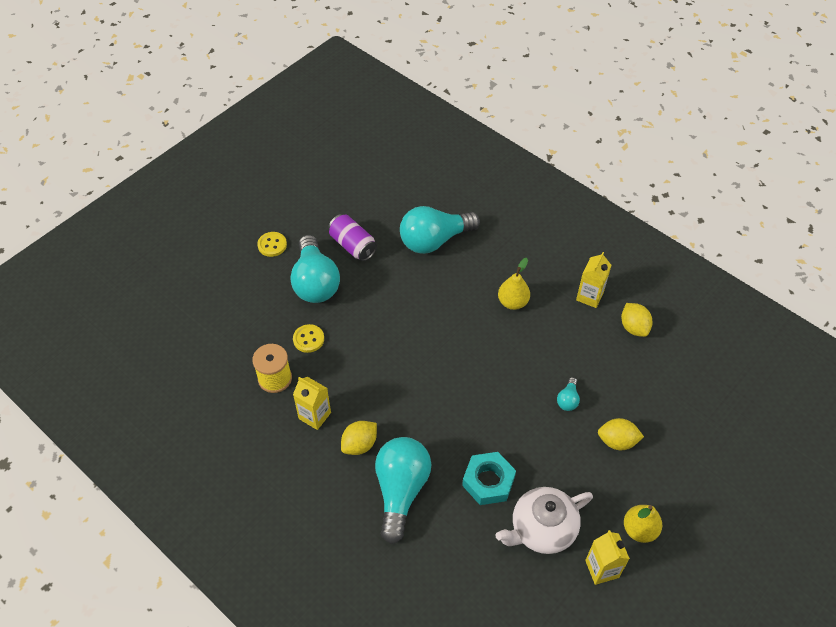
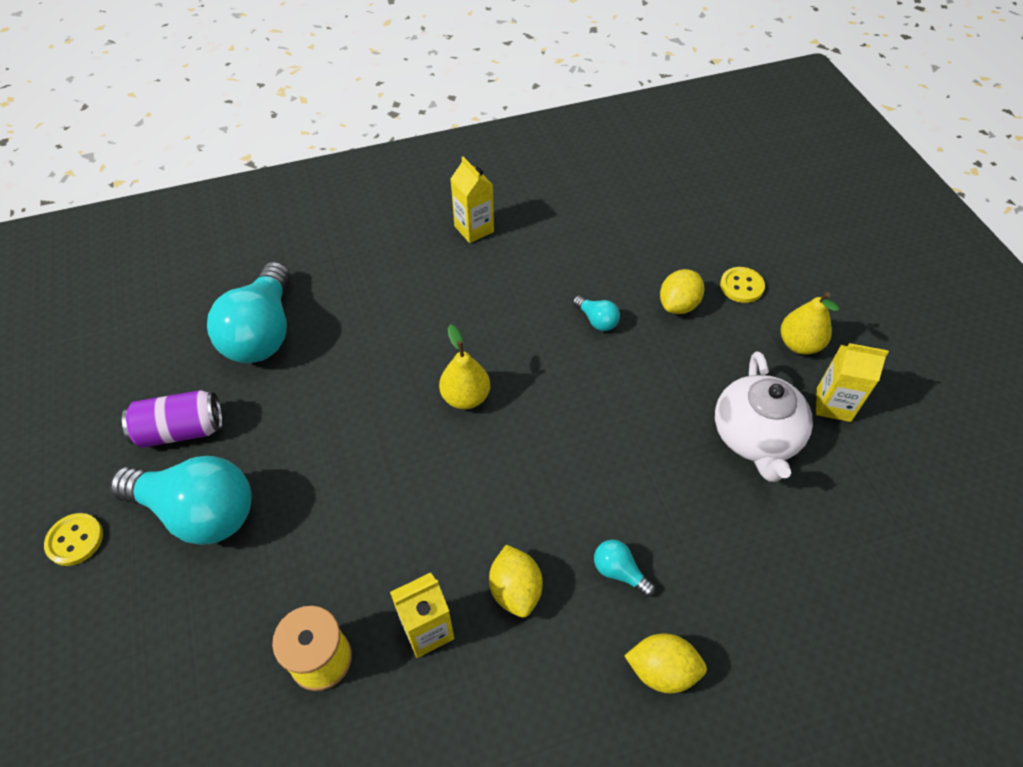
camera: 60 degrees left, 0 degrees up
(308, 339) = (289, 572): yellow button -> yellow button (741, 286)
(401, 491) = (619, 572): turquoise light bulb -> turquoise light bulb, size x0.43
(488, 481) = (661, 459): turquoise nut -> none
(513, 302) = (424, 301): yellow pear -> yellow pear (465, 397)
(634, 327) = (543, 214): yellow lemon -> yellow lemon (662, 670)

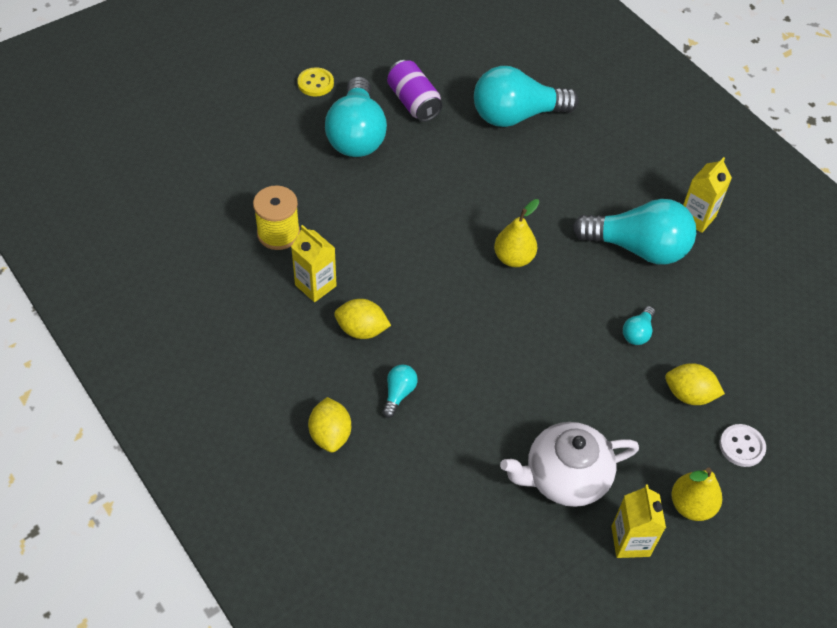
camera: 70 degrees right, 0 degrees up
(493, 285) = (638, 248): none -> turquoise light bulb
(515, 590) = (362, 330): yellow lemon -> yellow lemon turned 45 degrees clockwise
(741, 286) = (742, 446): yellow button -> white button

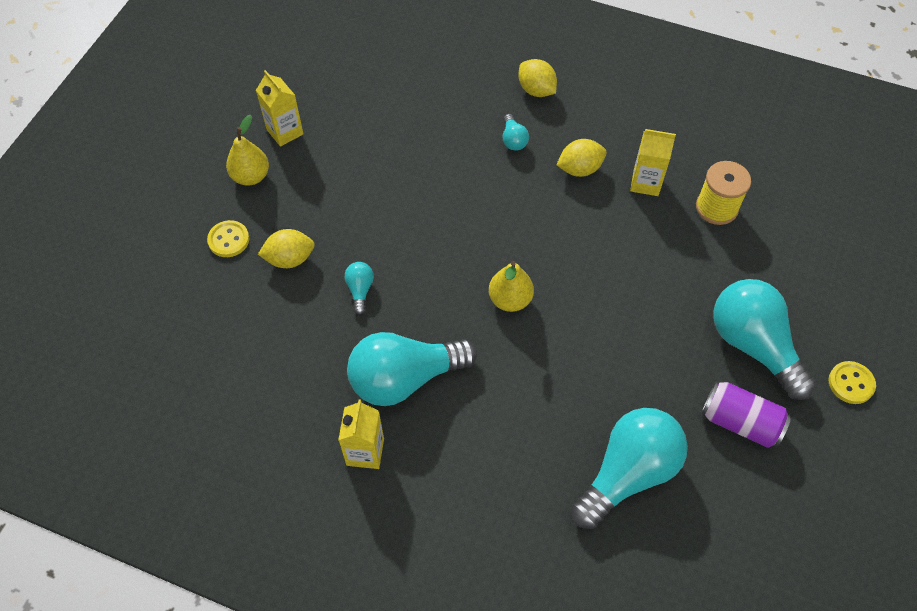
camera: 150 degrees right, 5 degrees up
(564, 477) = (354, 148): white teapot -> none
(742, 446) = (228, 240): white button -> yellow button

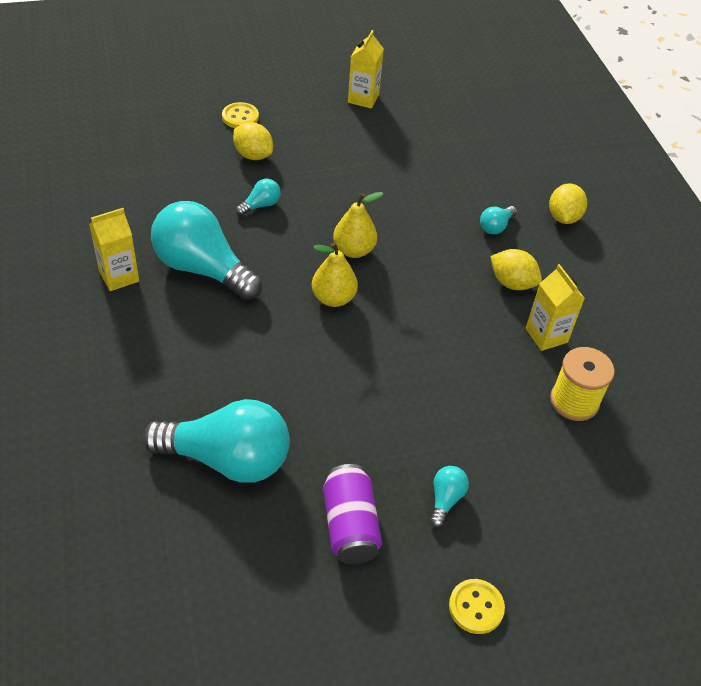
camera: 50 degrees right, 10 degrees down
(251, 176) = (306, 101): yellow pear -> yellow pear (354, 250)
(753, 345) = (445, 499): turquoise light bulb -> turquoise light bulb, size x0.43

